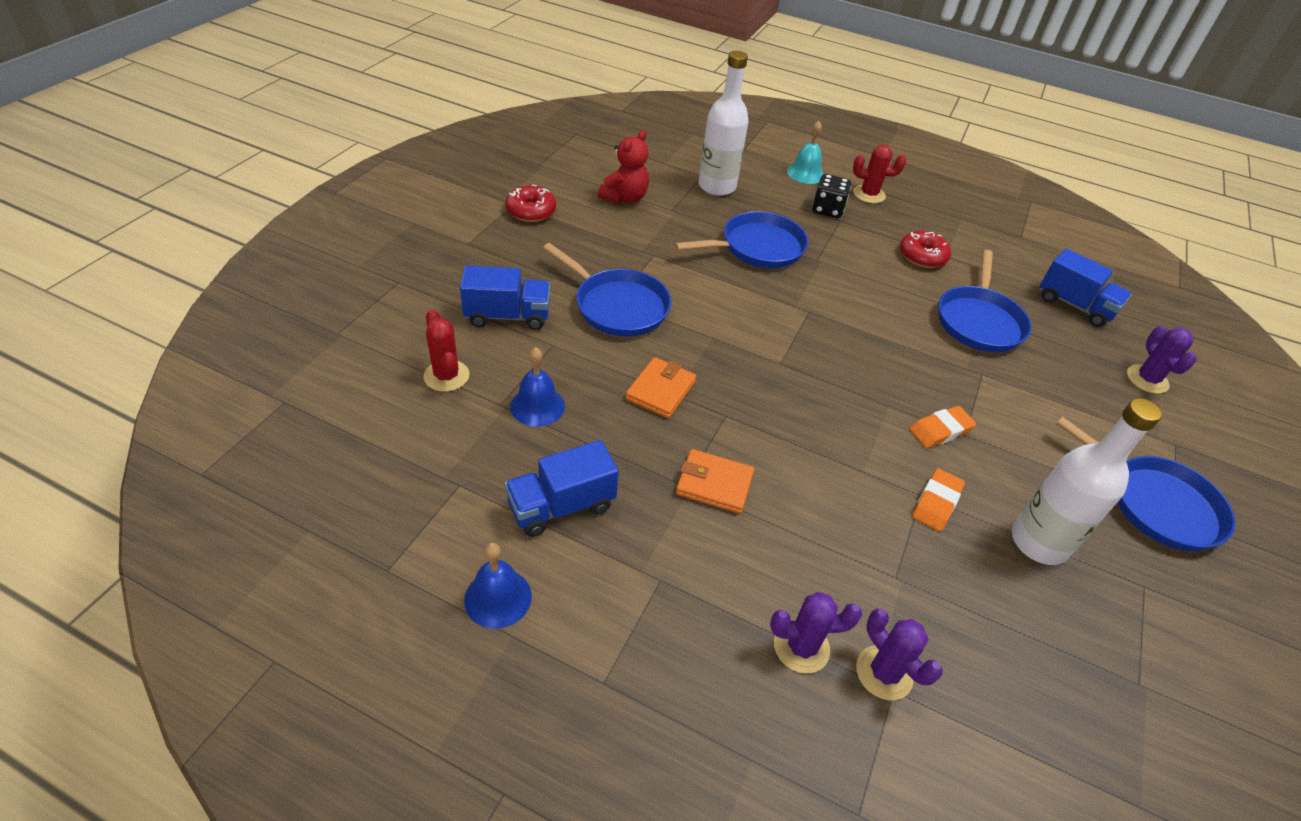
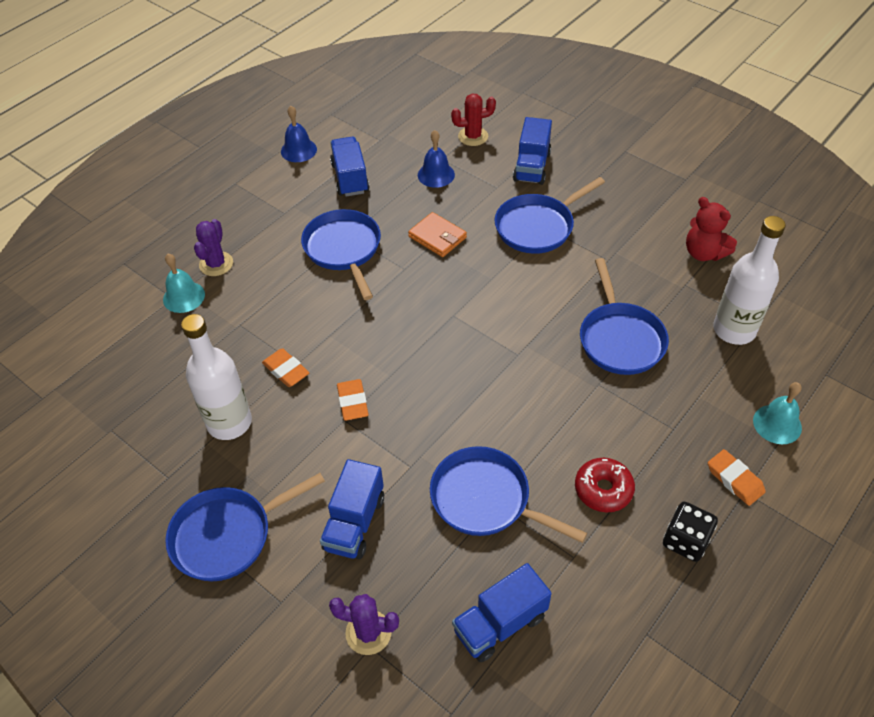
camera: 110 degrees right, 5 degrees up
(531, 211) = (675, 188): red donut -> none
(714, 484) = (344, 249): orange wallet -> blue pan
(827, 209) = (696, 423): black dice -> black dice (685, 541)
(869, 194) = (735, 480): red cactus -> orange eraser
(884, 673) = (184, 297): purple cactus -> turquoise bell
(1066, 405) = (354, 523): none -> blue truck

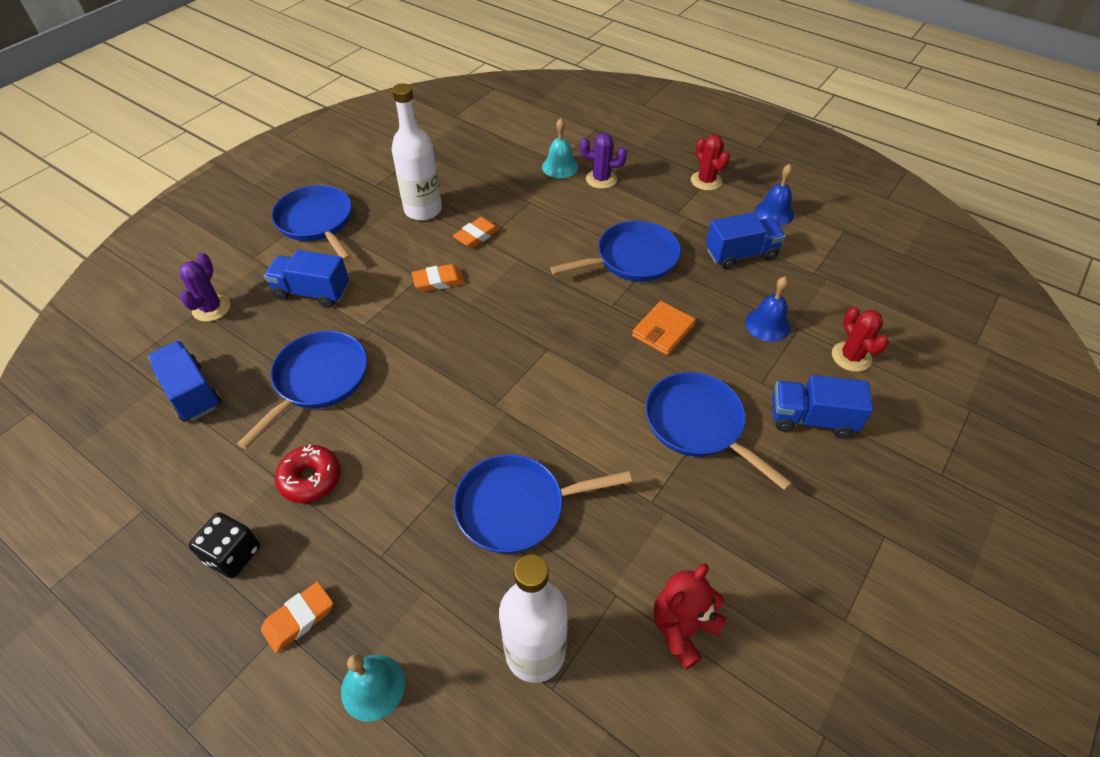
camera: 85 degrees right, 0 degrees up
(241, 187) = (706, 181): none -> red cactus

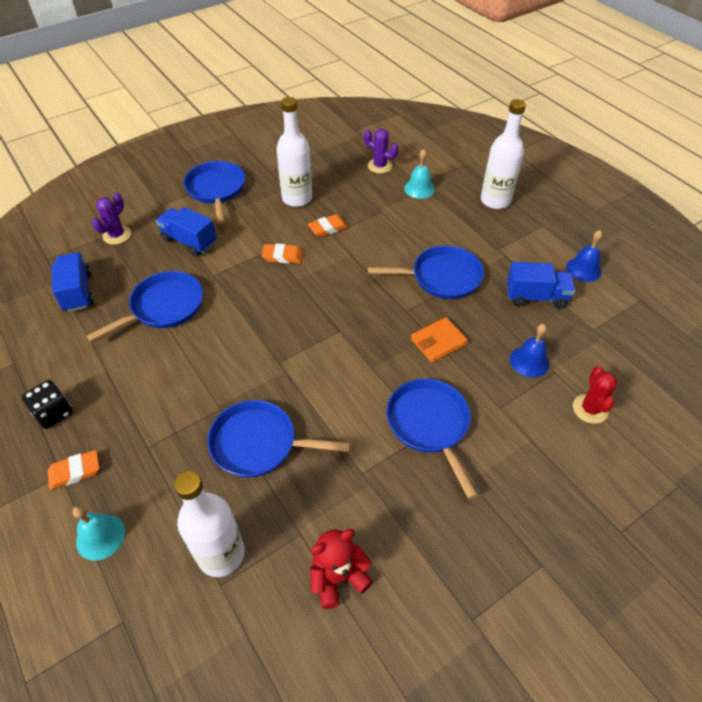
camera: 20 degrees right, 0 degrees up
(310, 479) = (127, 376): red donut -> none
(601, 179) = (448, 206): purple cactus -> purple cactus (380, 166)
(649, 161) = (495, 200): none -> white bottle
(706, 181) = (536, 228): red cactus -> none
(811, 419) = (527, 450): blue truck -> none

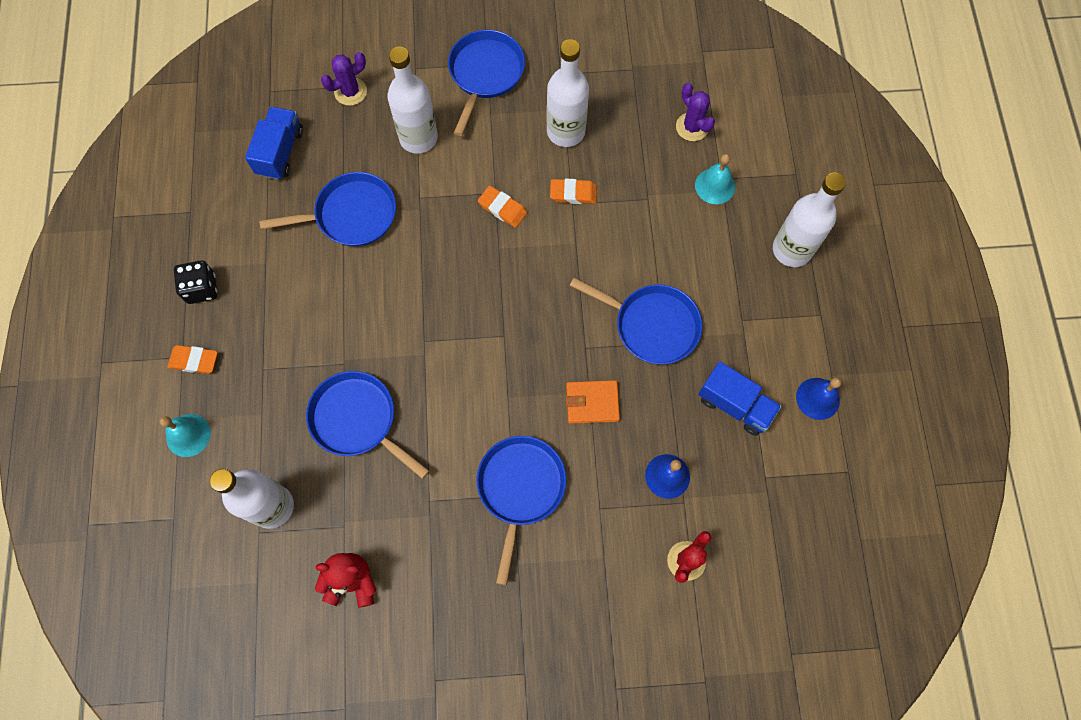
camera: 30 degrees right, 20 degrees up
(189, 241) = (418, 138): blue truck -> white bottle

